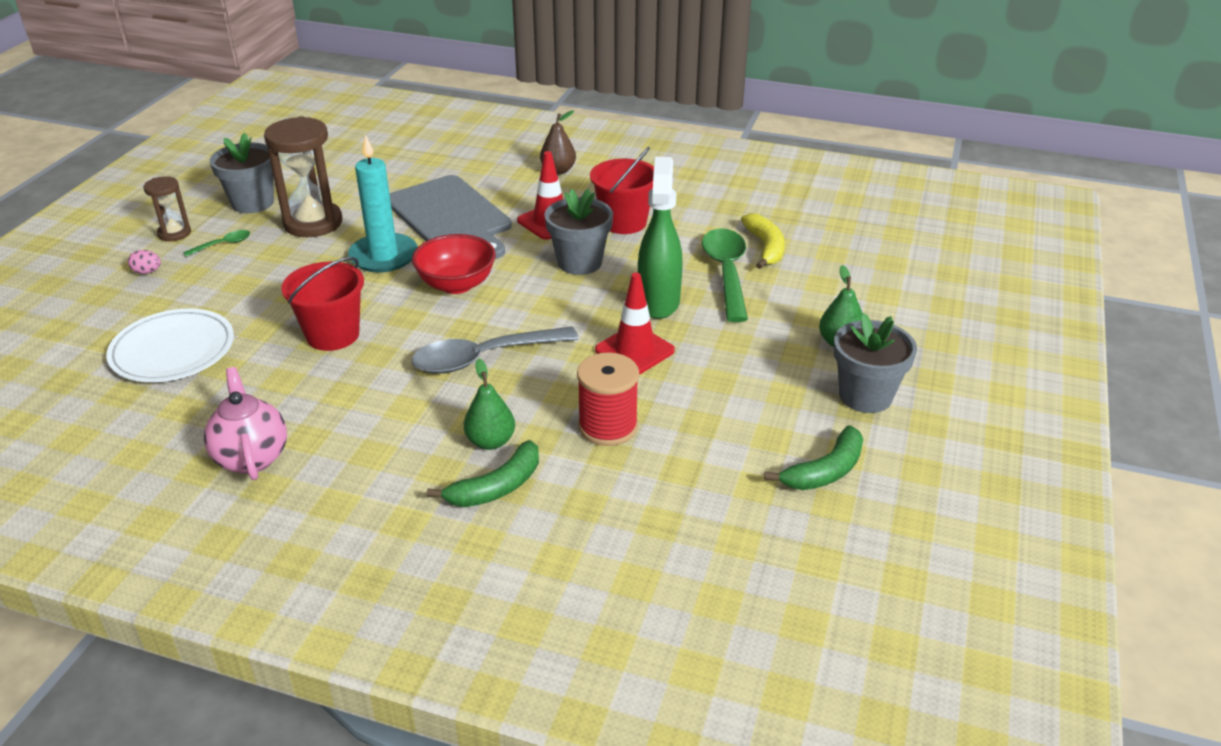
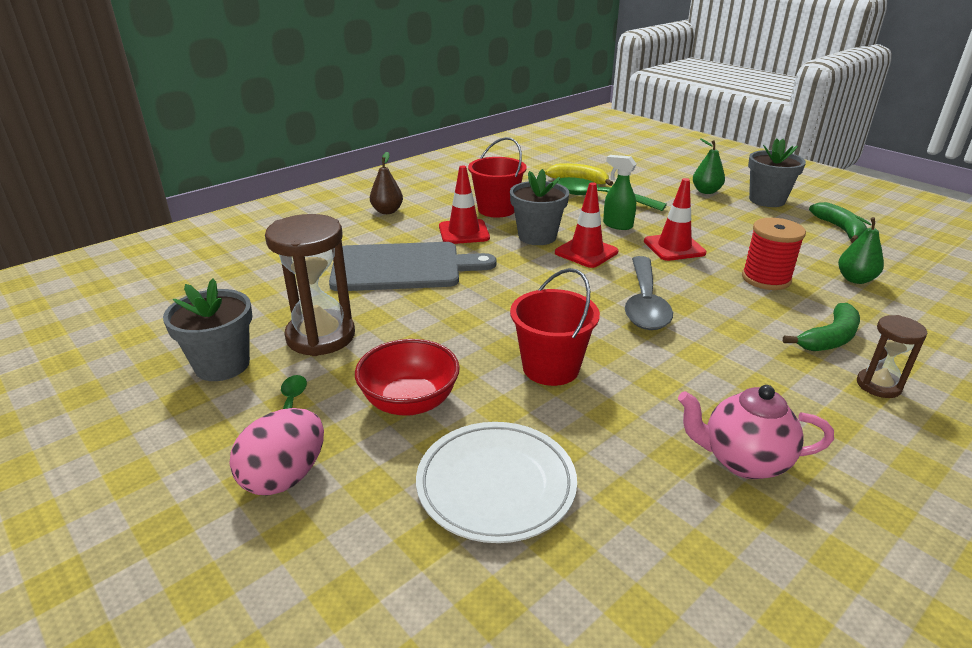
camera: 60 degrees left, 5 degrees down
(147, 272) = (284, 477): pink egg -> pink egg, size x2.11
(174, 233) = (213, 436): brown hourglass -> brown hourglass (878, 385)
(383, 256) = (434, 312): turquoise candle -> none
(456, 284) = (520, 289): red bowl -> red bowl (410, 402)
(490, 441) = (767, 327): green pear -> green pear (855, 279)
(496, 487) = (829, 338): green banana -> green banana turned 60 degrees clockwise
(569, 299) = (586, 252): none -> red traffic cone
(658, 302) = (617, 225): green spray bottle -> green spray bottle, size x0.61

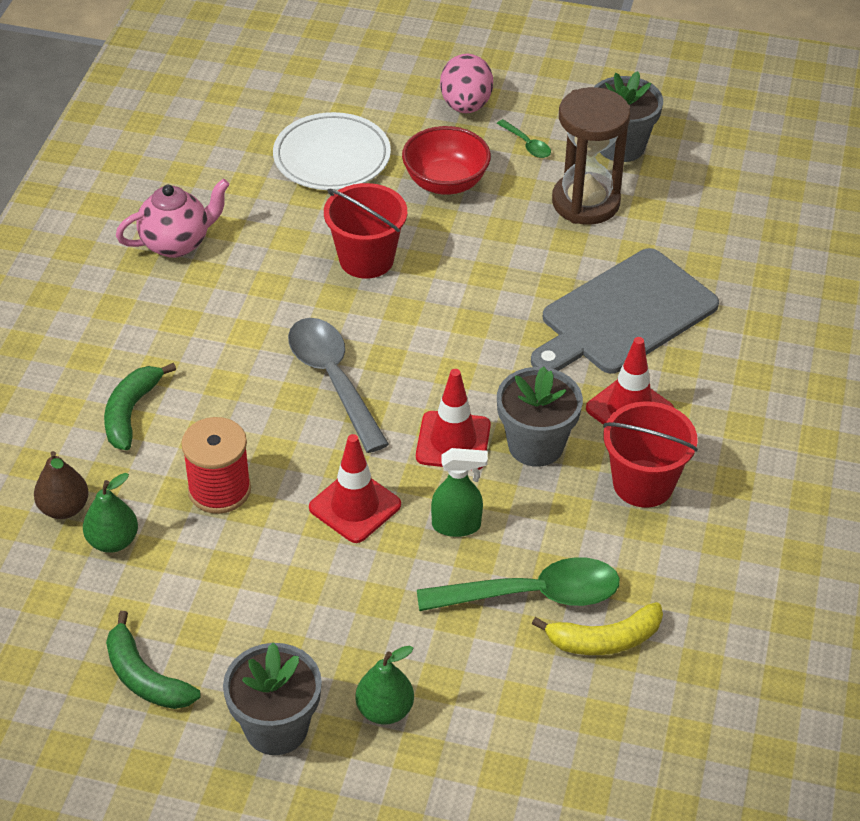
camera: 145 degrees right, 15 degrees up
(387, 211) = (771, 406): brown pear -> brown pear (64, 508)
(878, 385) = (80, 366): brown hourglass -> none

